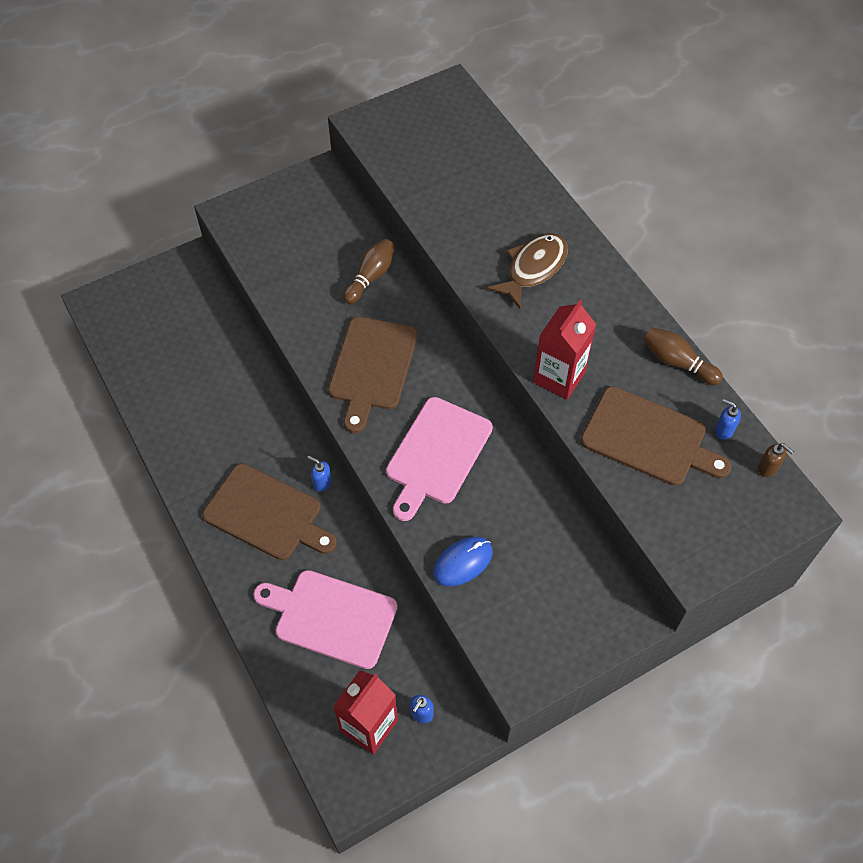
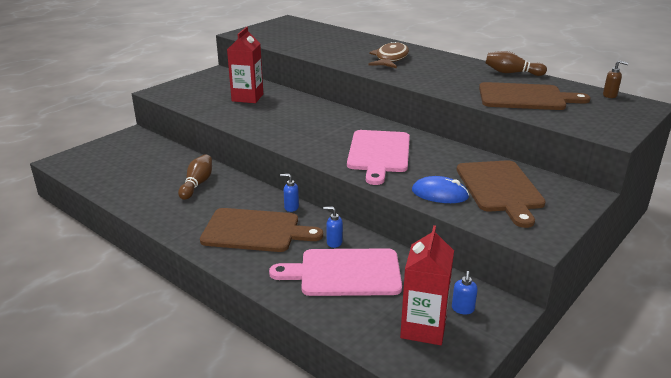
camera: 20 degrees left, 30 degrees down
(370, 277) = (277, 99): brown bowling pin -> brown bowling pin (197, 184)
(372, 368) = (303, 129): brown cutting board -> brown cutting board (500, 189)
(463, 562) = (439, 194): blue mouse -> blue mouse turned 75 degrees clockwise
(559, 377) = (444, 87): red carton -> red carton (247, 97)
(723, 430) = (567, 88): blue soap dispenser -> blue soap dispenser (334, 242)

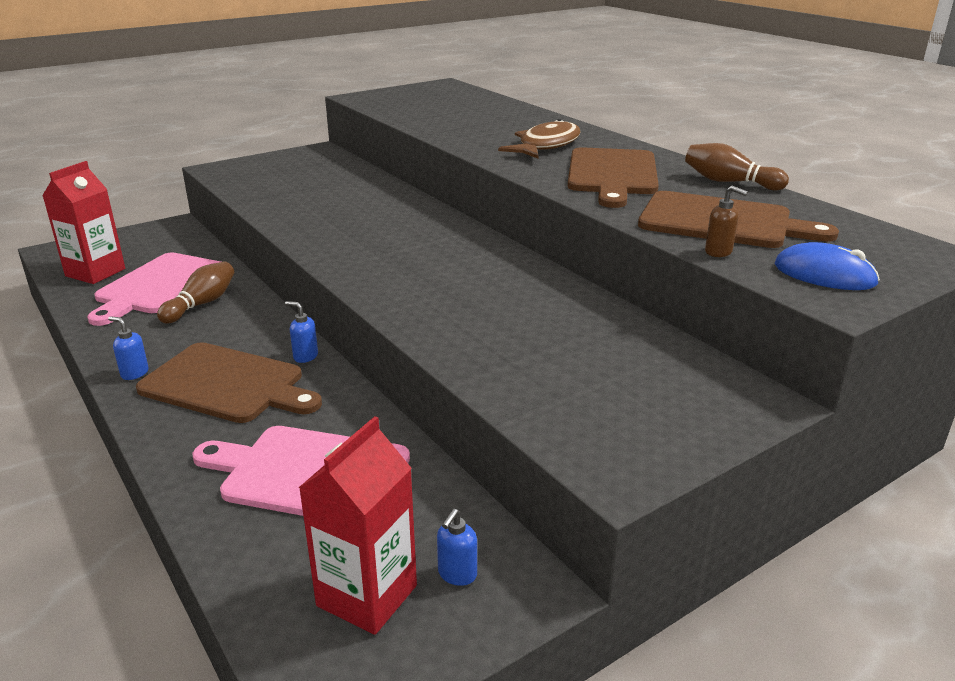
camera: 15 degrees right, 0 degrees up
(247, 97) = (328, 187): red carton -> red carton (95, 272)
(334, 242) = (328, 421): blue soap dispenser -> blue soap dispenser (134, 373)
(379, 153) = (454, 288): pink cutting board -> pink cutting board (158, 286)
(439, 194) = (502, 365): blue mouse -> blue mouse (824, 274)
(500, 189) = (613, 371): brown cutting board -> brown cutting board (612, 174)
(610, 95) = (883, 233): brown soap dispenser -> brown soap dispenser (719, 252)

